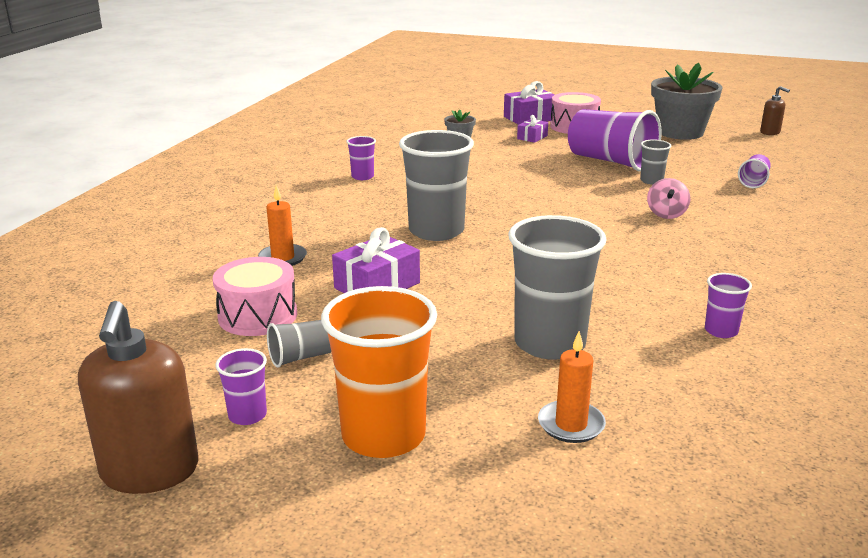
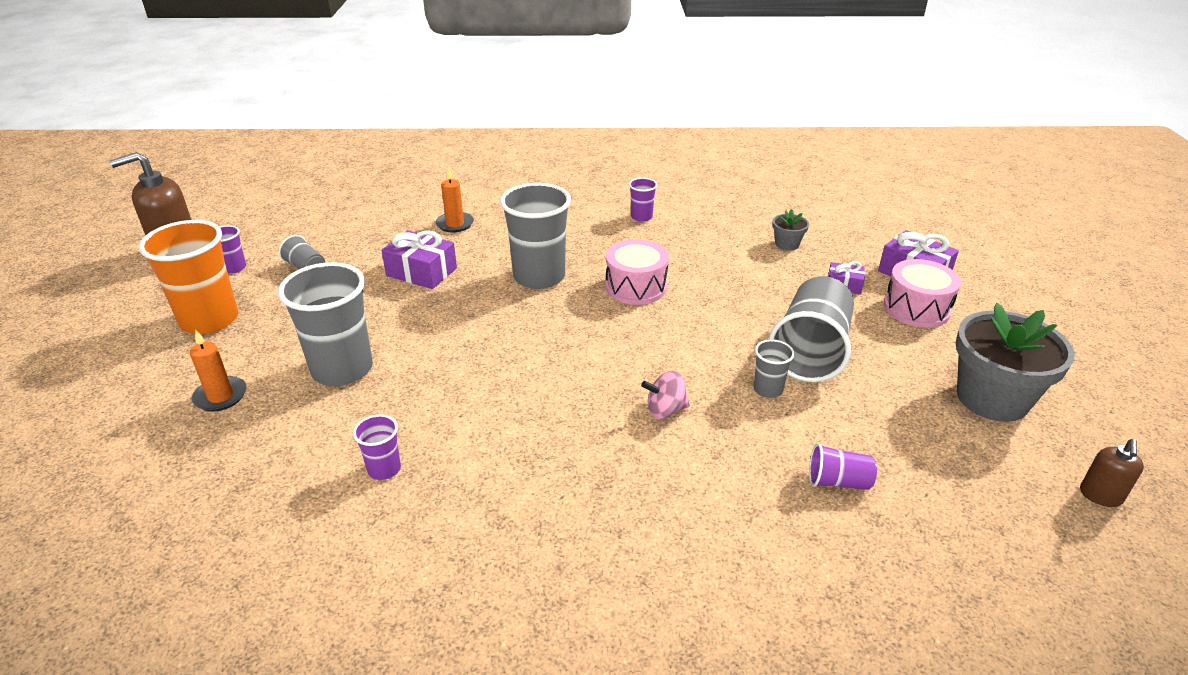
camera: 70 degrees right, 10 degrees up
(258, 316) = (361, 238): pink drum -> pink drum (636, 287)
(611, 161) = (810, 351): purple cup -> grey cup

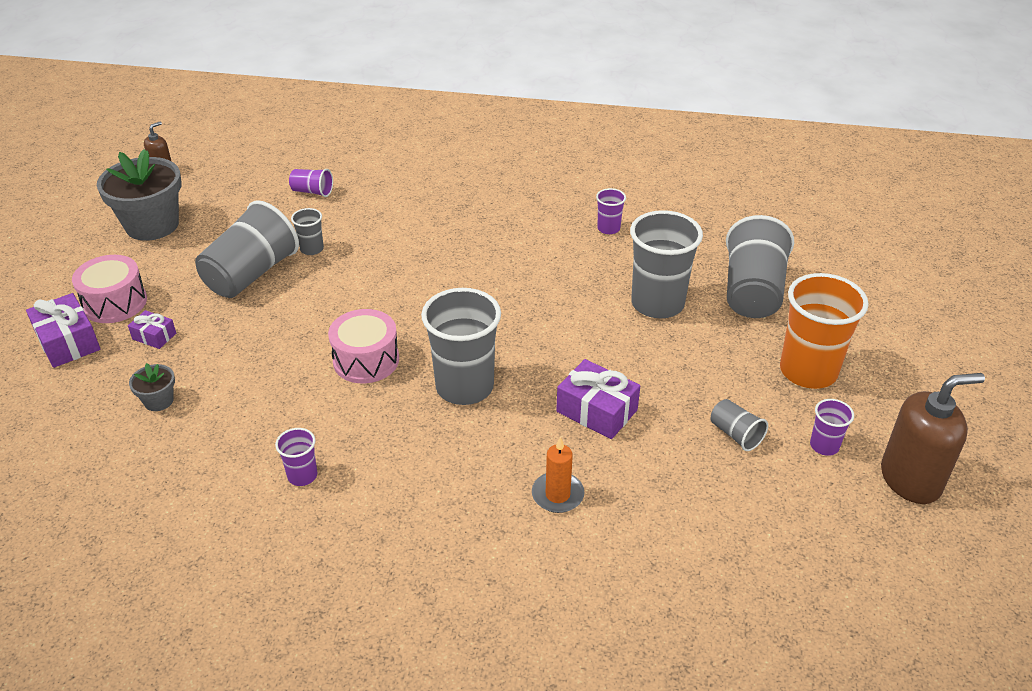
camera: 170 degrees left, 5 degrees up
(220, 396) = (752, 291): orange candle -> grey cup
(665, 410) = (399, 243): pink spinning top -> none

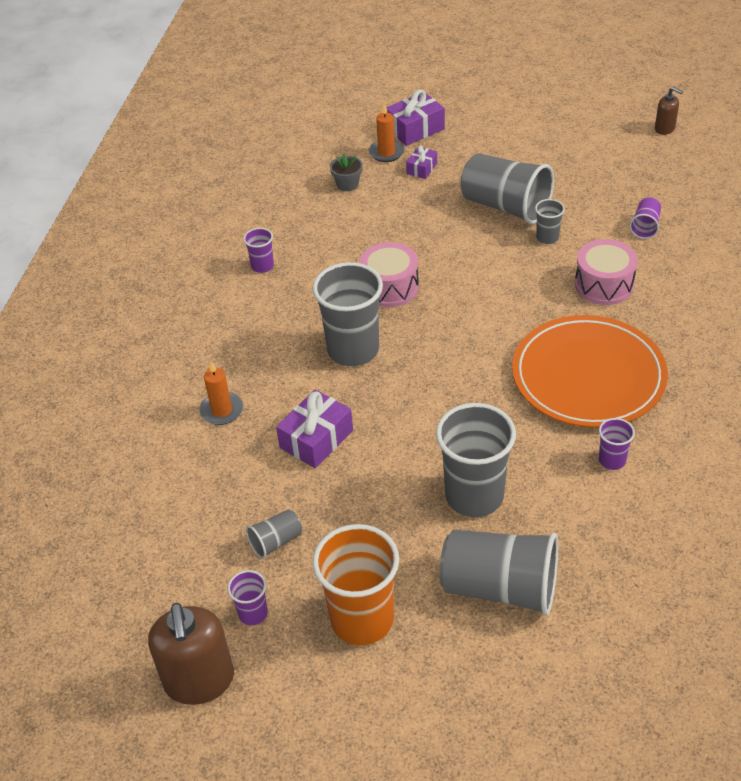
camera: 95 degrees right, 5 degrees up
(106, 366) = (386, 153): none -> orange candle
(115, 303) = (463, 141): pink drum -> pink drum (604, 285)
(152, 225) = (573, 139): grey flower pot -> none
(510, 235) = (588, 376): none -> orange plate

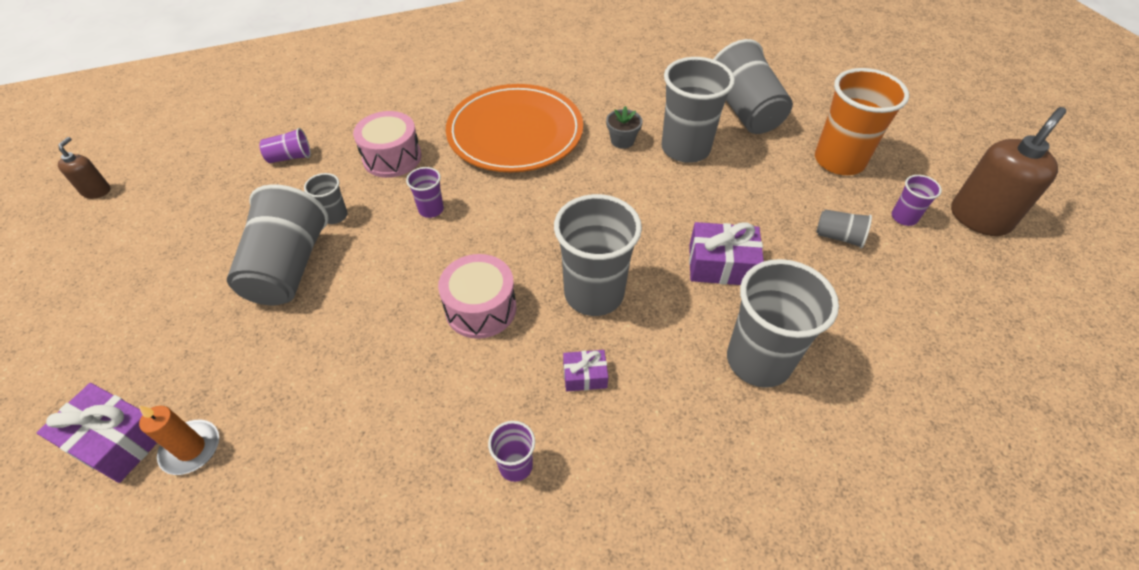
camera: 125 degrees left, 5 degrees up
(222, 410) = (758, 360): orange candle -> grey cup
(347, 184) = (288, 460): grey flower pot -> grey flower pot (622, 141)
(421, 168) = (225, 384): purple gift -> purple gift (585, 376)
(612, 460) = (592, 98): purple cup -> purple cup (431, 209)

